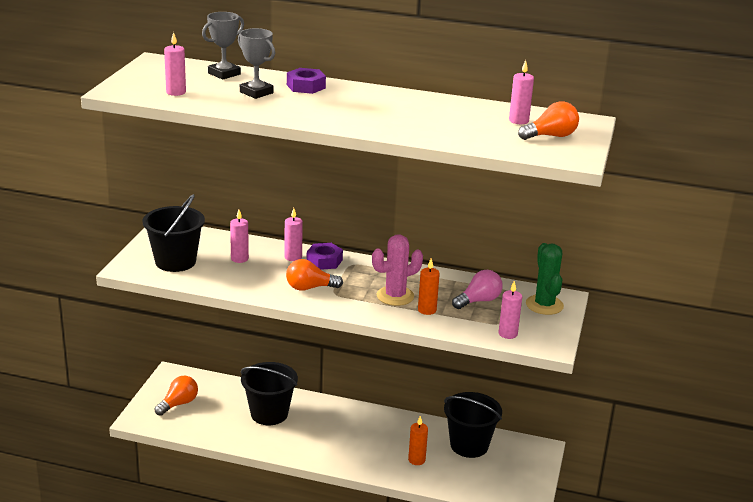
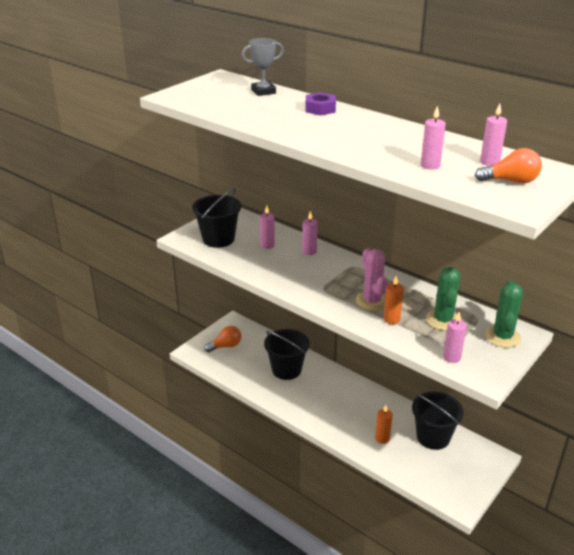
camera: 25 degrees right, 5 degrees up
(176, 92) = (212, 102): pink candle -> pink candle (430, 165)
(256, 92) = (274, 109): grey trophy -> none
(310, 288) = (306, 280): orange light bulb -> none
(324, 261) = (332, 259): purple nut -> none
(395, 296) = (372, 301): pink cactus -> pink cactus turned 75 degrees clockwise
(478, 301) = (443, 320): pink light bulb -> green cactus

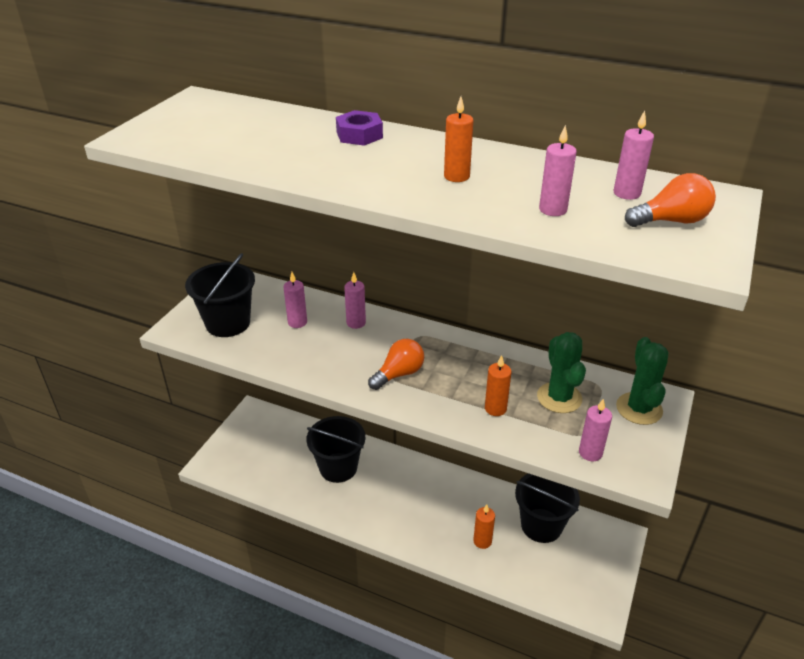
camera: 15 degrees left, 5 degrees up
(226, 346) = (251, 449): orange light bulb -> orange light bulb (399, 374)
(263, 91) = (267, 116): grey trophy -> none
(372, 301) = (461, 385): pink cactus -> none
(374, 140) = (456, 176): none -> orange candle

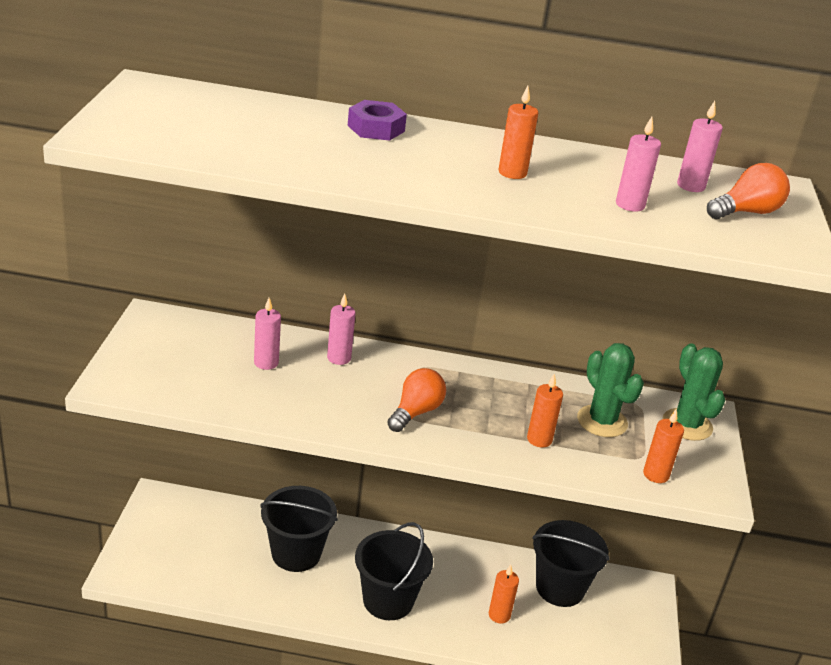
camera: 20 degrees left, 5 degrees down
(228, 323) = (177, 370): black bucket -> black bucket (388, 600)
(590, 453) = (656, 475): pink candle -> orange candle

